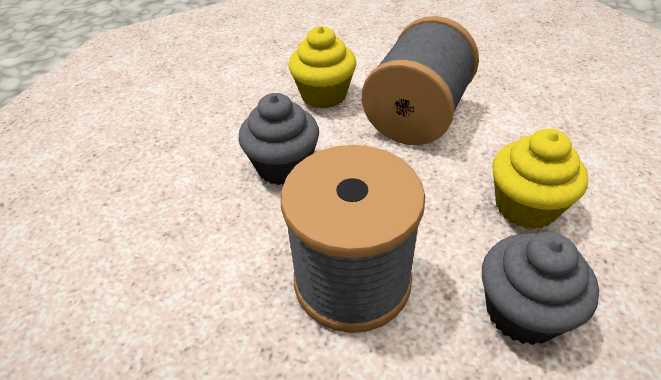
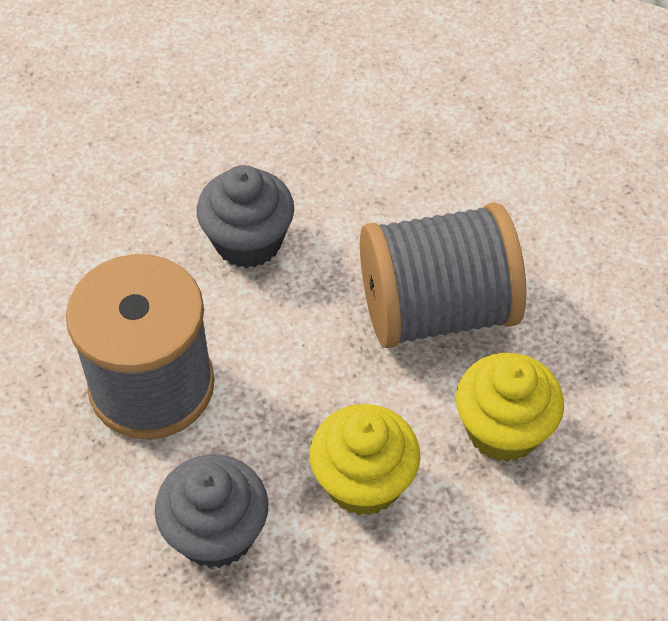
camera: 50 degrees right, 10 degrees up
(324, 95) = (396, 199): yellow cupcake -> yellow cupcake (503, 429)

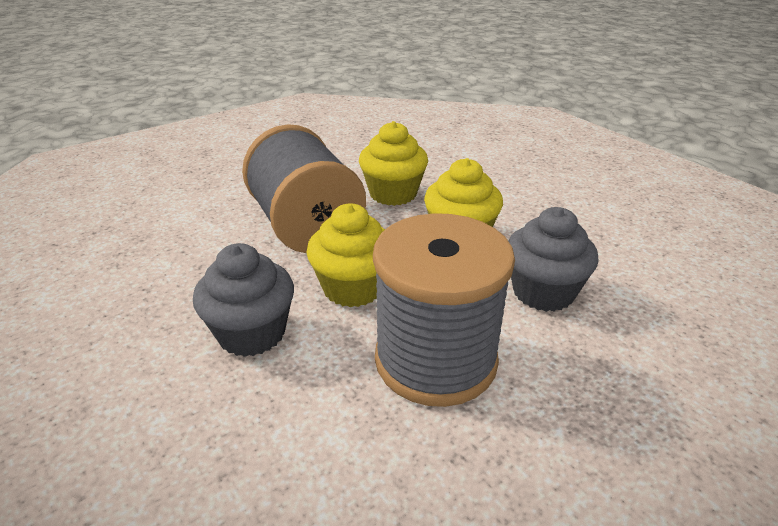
camera: 105 degrees left, 20 degrees down
(291, 337) = (353, 288): none -> yellow cupcake

